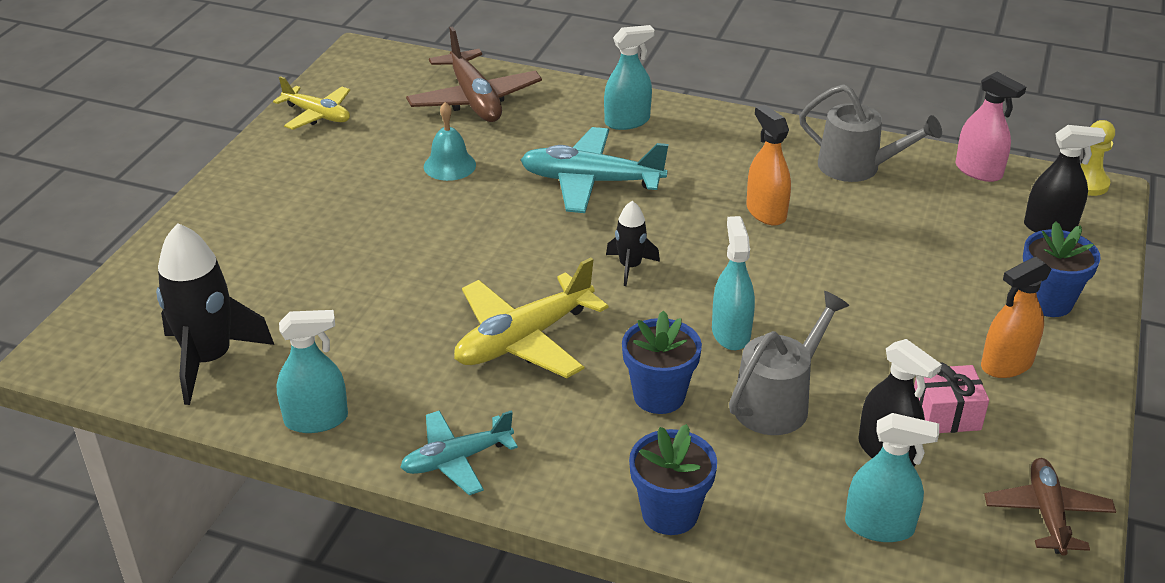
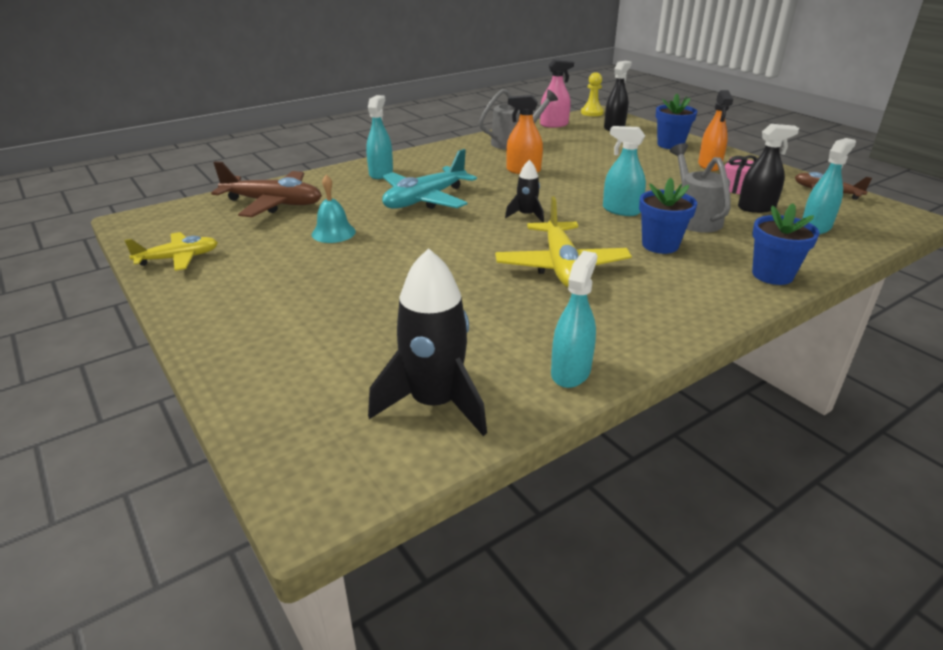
camera: 55 degrees left, 5 degrees down
(457, 459) = (668, 327): turquoise plane -> none

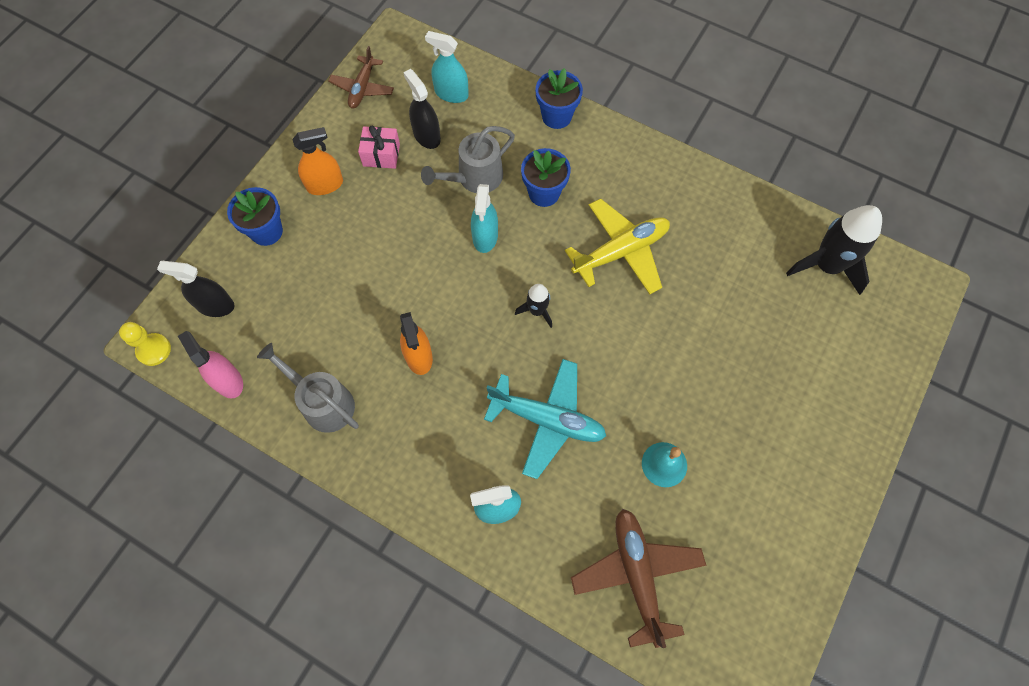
camera: 115 degrees left, 35 degrees up
(178, 258) = (789, 573): yellow plane -> none
(570, 372) = (751, 206): turquoise spray bottle -> none

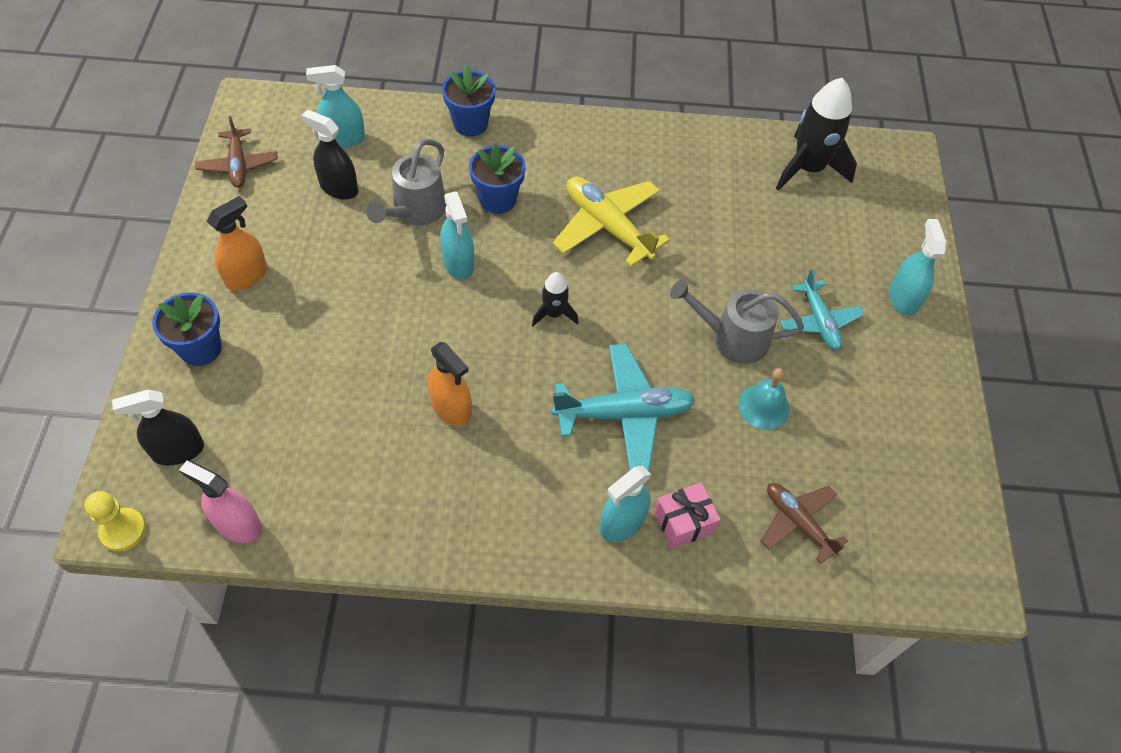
camera: 30 degrees left, 10 degrees down
(322, 402) = (366, 500): grey watering can -> grey watering can (731, 338)
(381, 155) = (297, 223): pink gift -> pink gift (683, 522)
(620, 252) = (608, 226): yellow plane -> yellow plane turned 75 degrees counterclockwise
(637, 575) = (798, 522): brown plane -> brown plane, size x0.63
(755, 410) = (819, 321): none -> turquoise plane
(843, 422) = (903, 298): none -> turquoise spray bottle

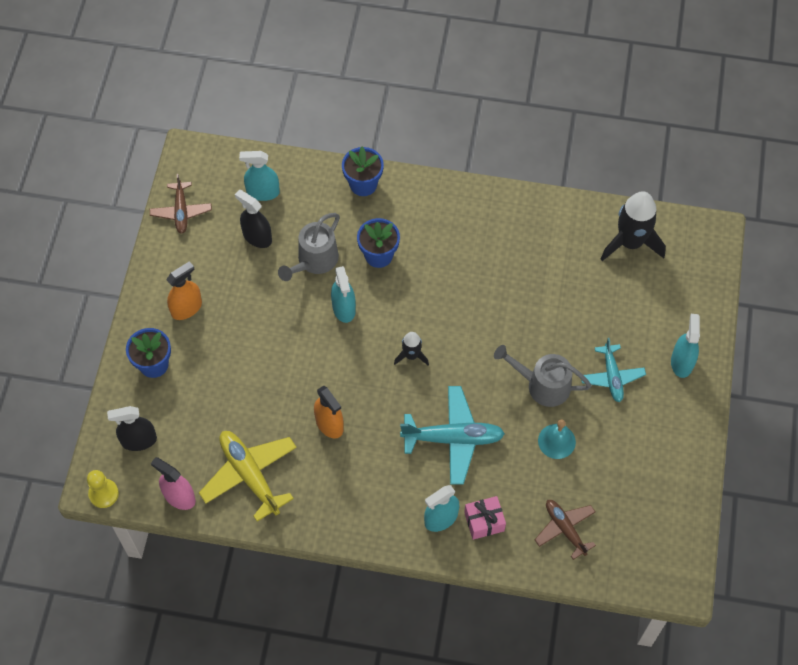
camera: 10 degrees right, 5 degrees up
(608, 226) = (461, 284): yellow plane -> yellow plane (250, 475)

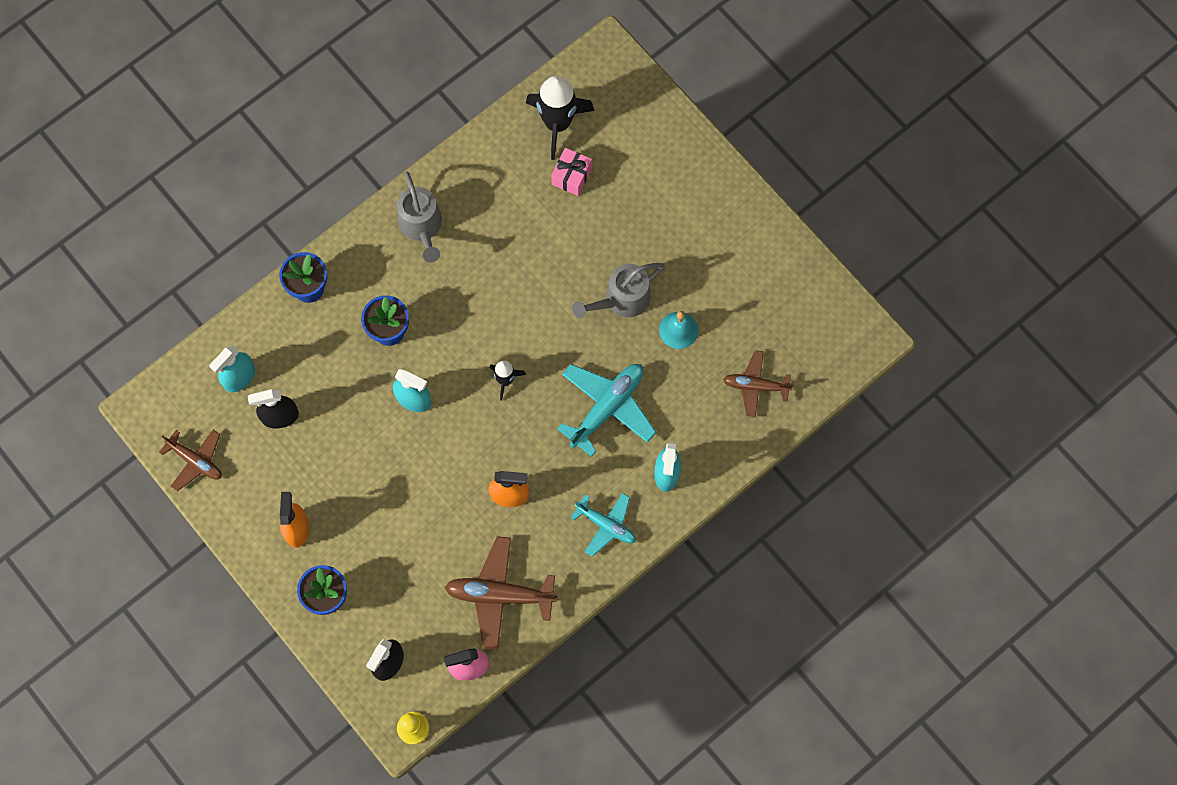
camera: 50 degrees left, 10 degrees up
(250, 475) = (500, 595): yellow plane -> brown plane
(314, 261) = (347, 388): grey watering can -> grey watering can (422, 227)
(484, 521) = (697, 442): pink gift -> pink gift (571, 176)
(612, 376) = (661, 240): turquoise plane -> turquoise plane (606, 525)
(681, 362) = (695, 177): turquoise spray bottle -> none

